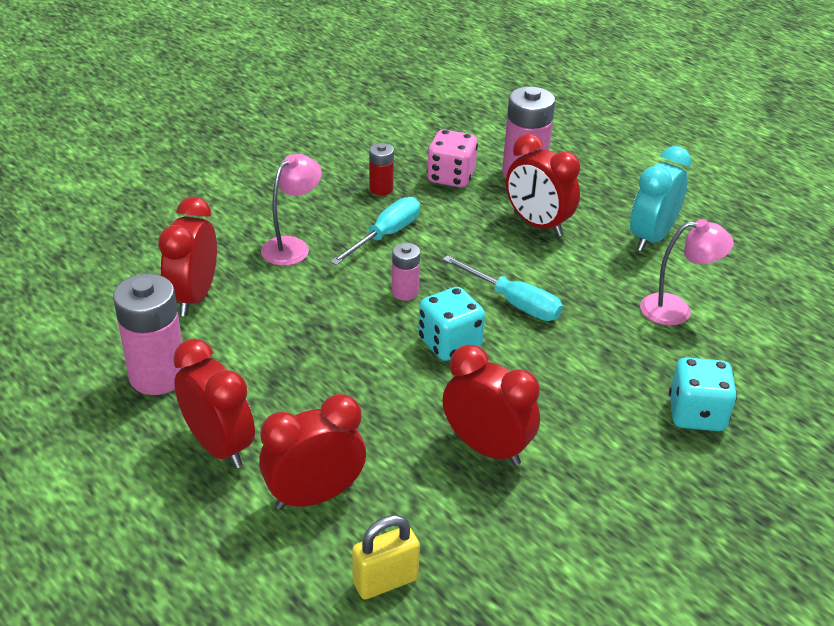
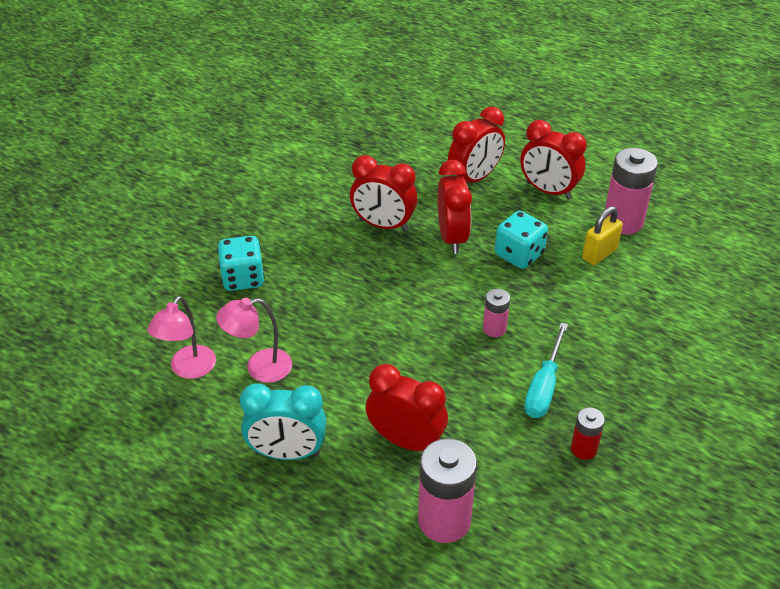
camera: 165 degrees right, 5 degrees up
(194, 297) = (653, 284): red clock -> red clock (452, 238)
(292, 246) = (616, 352): pink lamp -> pink lamp (188, 369)
(385, 581) = (414, 150): yellow padlock -> yellow padlock (599, 254)
(449, 343) = (438, 291): turquoise dice -> turquoise dice (519, 255)
(451, 177) = (521, 489): pink dice -> none
(513, 303) = (401, 341): turquoise screwdriver -> none
(651, 237) = (287, 453): turquoise clock -> turquoise clock turned 75 degrees clockwise

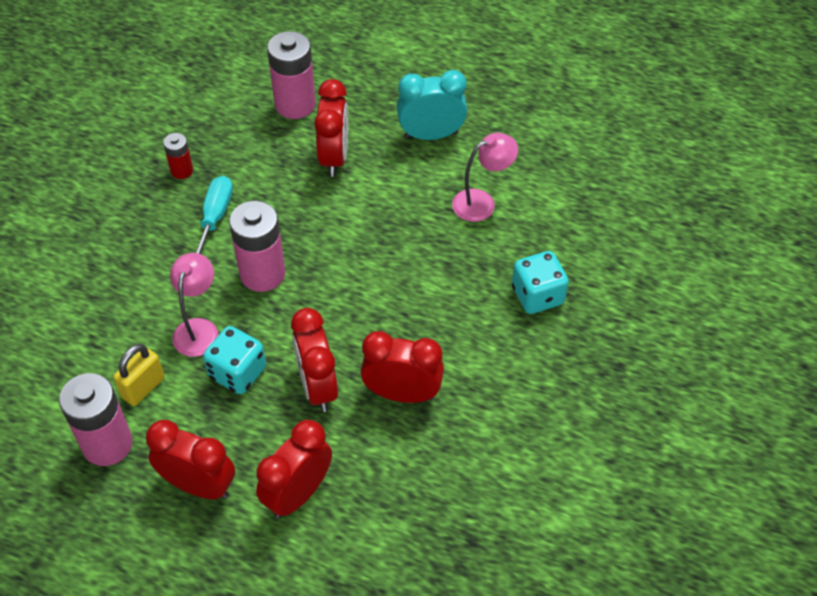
camera: 170 degrees right, 10 degrees up
(188, 369) = (546, 192): pink lamp -> pink lamp (198, 329)
(406, 441) = (334, 157): red clock -> red clock turned 105 degrees counterclockwise
(494, 329) = (262, 274): pink battery -> pink battery, size x1.89

